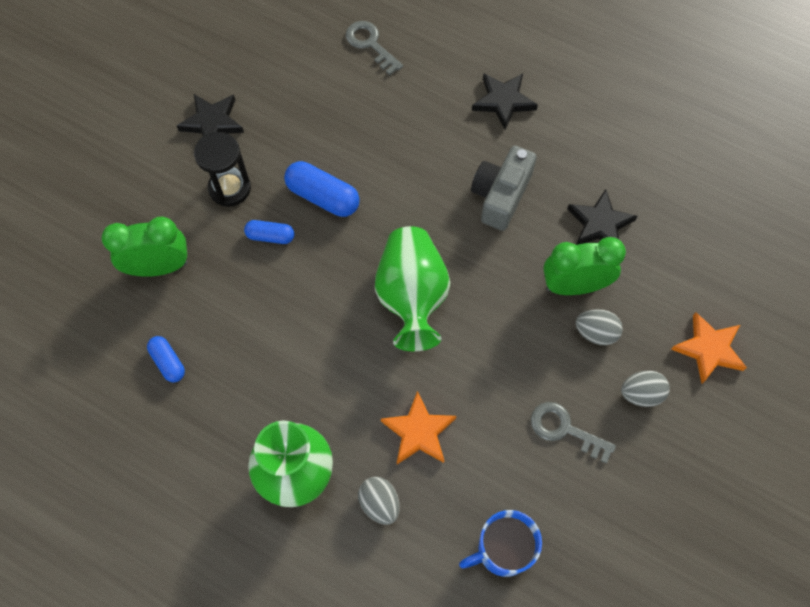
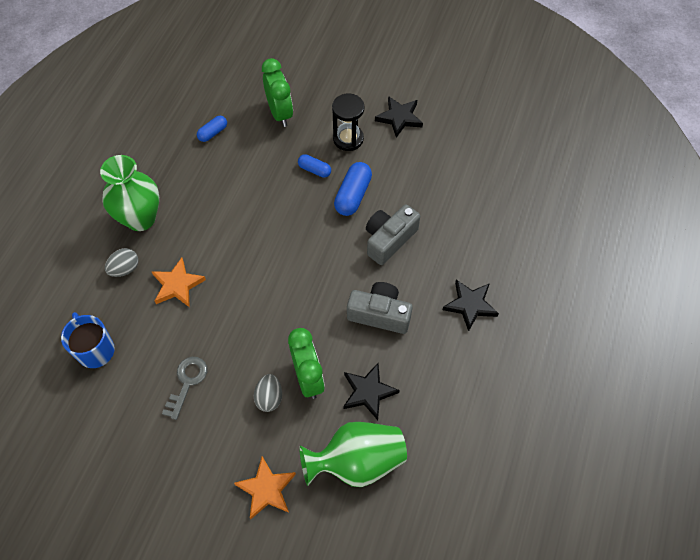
camera: 80 degrees right, 5 degrees down
(270, 236) = (314, 170): blue capsule -> blue capsule turned 60 degrees counterclockwise
(370, 44) = (498, 202): grey key -> none
(398, 167) = (389, 239): none -> grey camera
(412, 297) = (280, 265): green vase -> green vase (357, 462)
(641, 394) = (221, 437): grey egg -> none

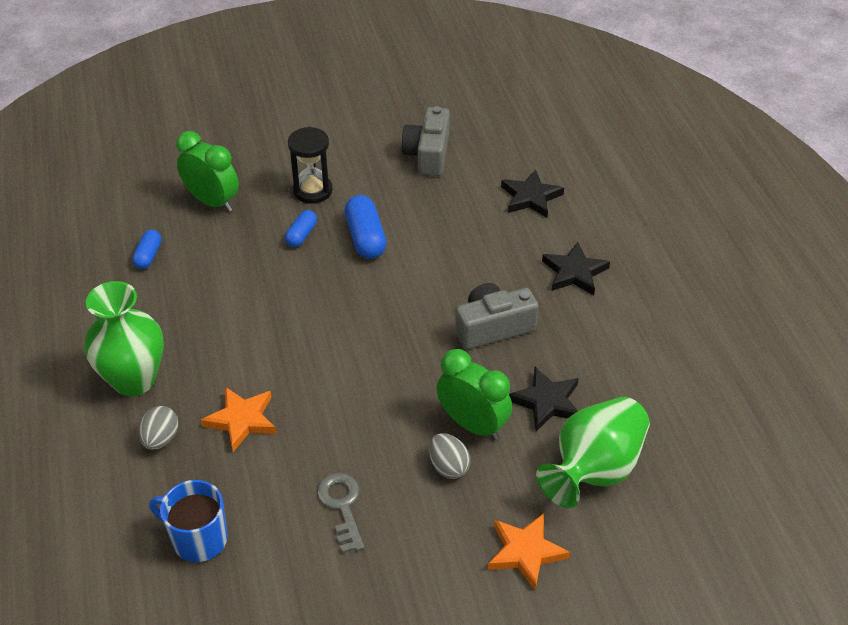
camera: 35 degrees left, 15 degrees down
(314, 170) = (301, 235): blue capsule -> blue capsule turned 60 degrees counterclockwise
(389, 239) = (440, 258): grey camera -> grey camera (428, 154)
(399, 118) = (351, 148): black star -> black star (530, 197)

